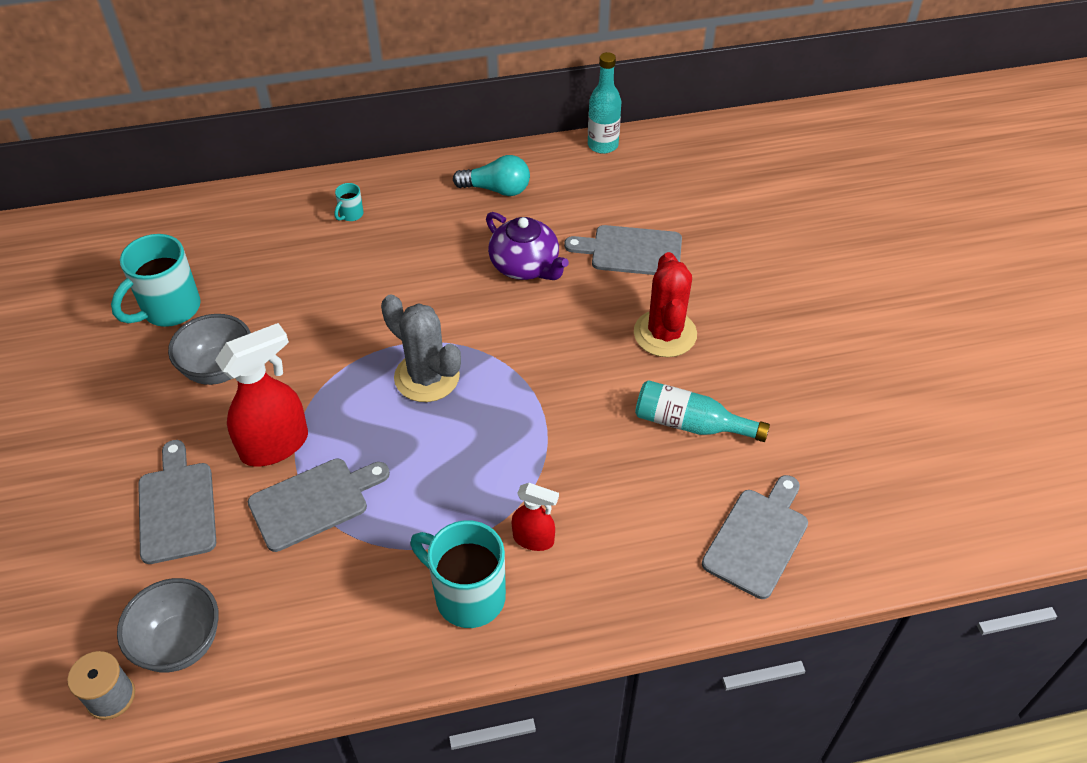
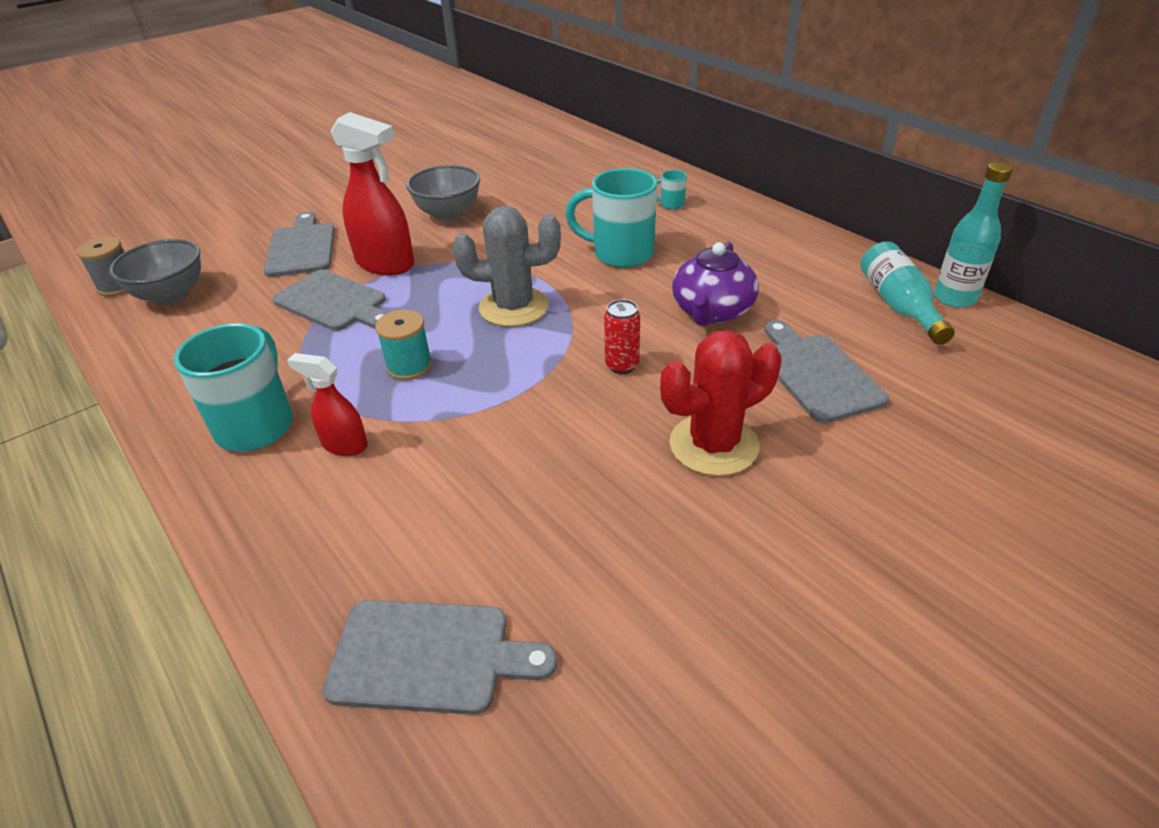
camera: 65 degrees right, 10 degrees down
(169, 309) = (493, 176): turquoise mug -> turquoise mug (620, 254)
(177, 507) = (302, 248): grey cutting board -> grey cutting board turned 60 degrees counterclockwise
(427, 377) = (513, 307): grey cactus -> grey cactus turned 75 degrees clockwise
(460, 471) = (409, 366): none -> turquoise spool
(497, 189) = (796, 259): turquoise light bulb -> none
(534, 539) = (344, 445): red spray bottle -> red spray bottle turned 120 degrees clockwise
(552, 343) = (622, 365): none -> red can
(690, 424) = (585, 517): turquoise bottle -> turquoise bottle (898, 305)

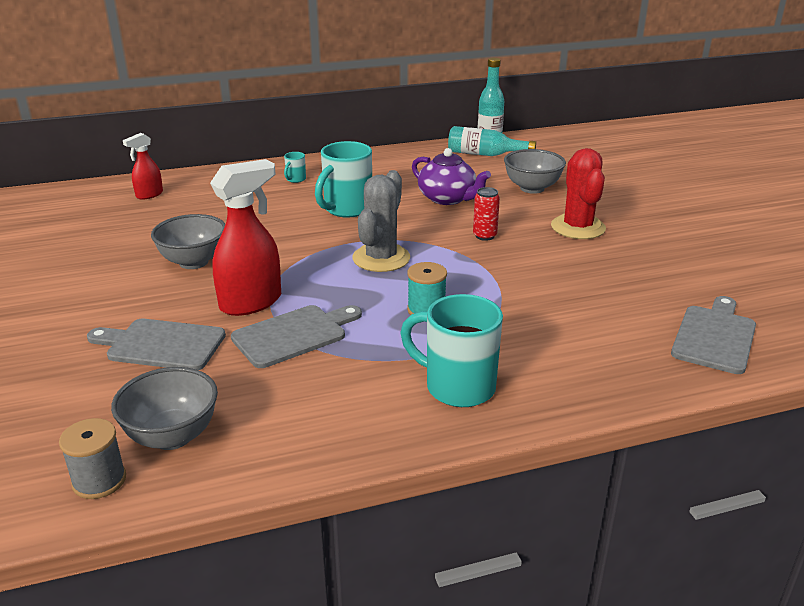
camera: 70 degrees left, 10 degrees down
(344, 445) = (509, 347): red spray bottle -> red spray bottle (149, 195)
(817, 373) = (532, 188): grey cutting board -> grey bowl

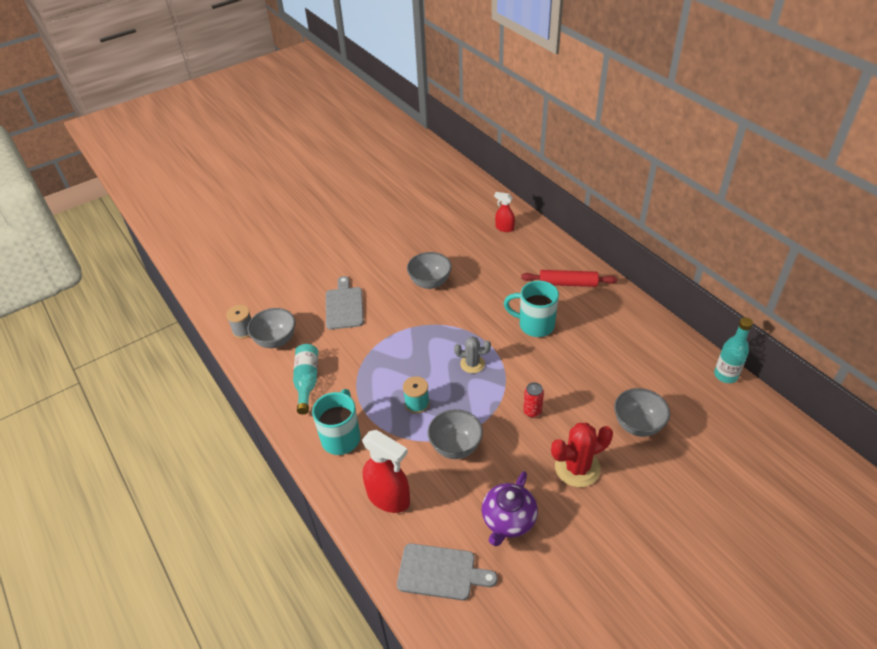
camera: 75 degrees right, 15 degrees up
(251, 302) = (396, 323): red spray bottle -> red spray bottle (389, 498)
(294, 335) = (369, 353): grey cutting board -> none
(295, 179) = (568, 283): turquoise mug -> red rolling pin
(381, 258) = (472, 364): grey cactus -> grey cactus, size x0.62
(448, 198) = (585, 375): purple teapot -> purple teapot (508, 520)
(484, 154) = (692, 378): turquoise bottle -> turquoise bottle (307, 381)
(517, 293) = (455, 447): none -> grey bowl

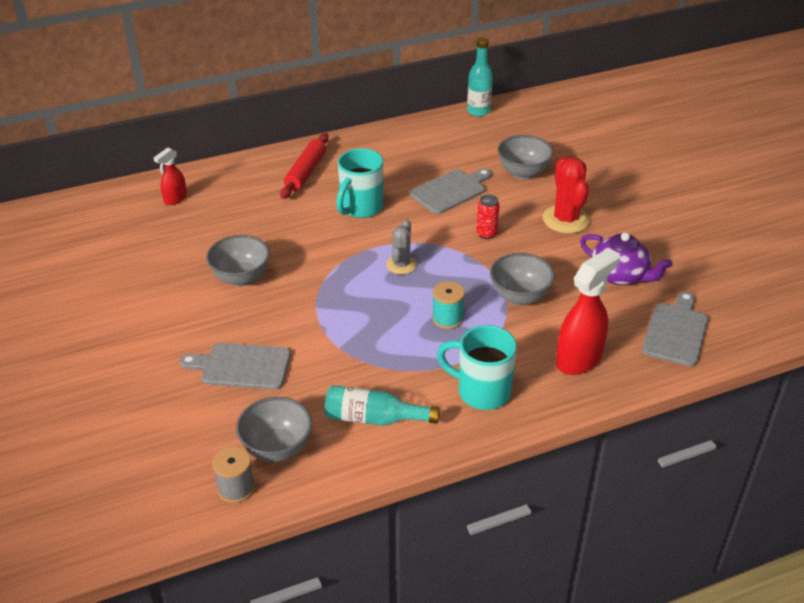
camera: 80 degrees left, 5 degrees down
(584, 377) = (451, 191): none -> grey cutting board

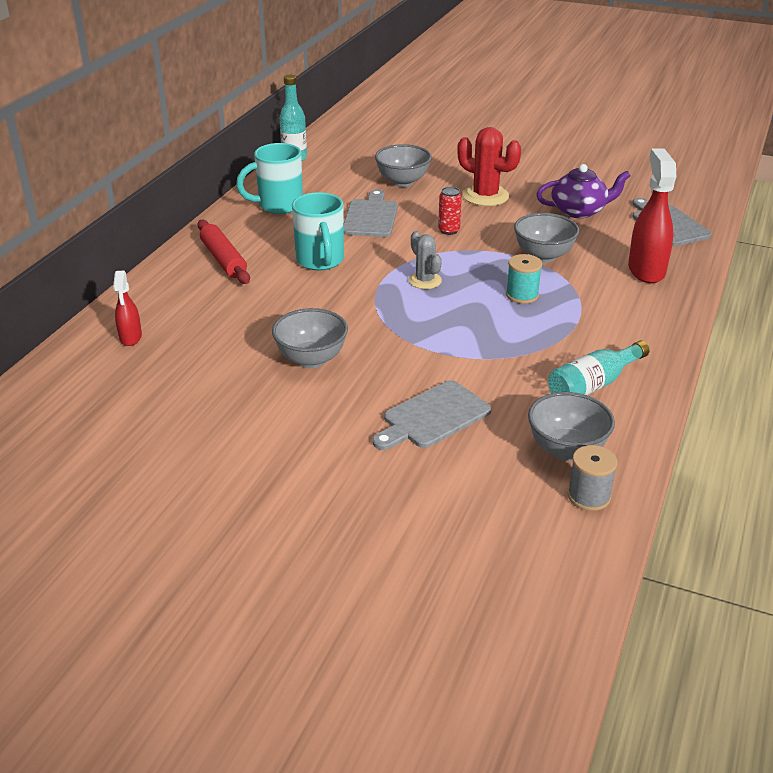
camera: 45 degrees left, 5 degrees down
(481, 392) = (627, 324): turquoise mug -> turquoise mug (278, 205)

